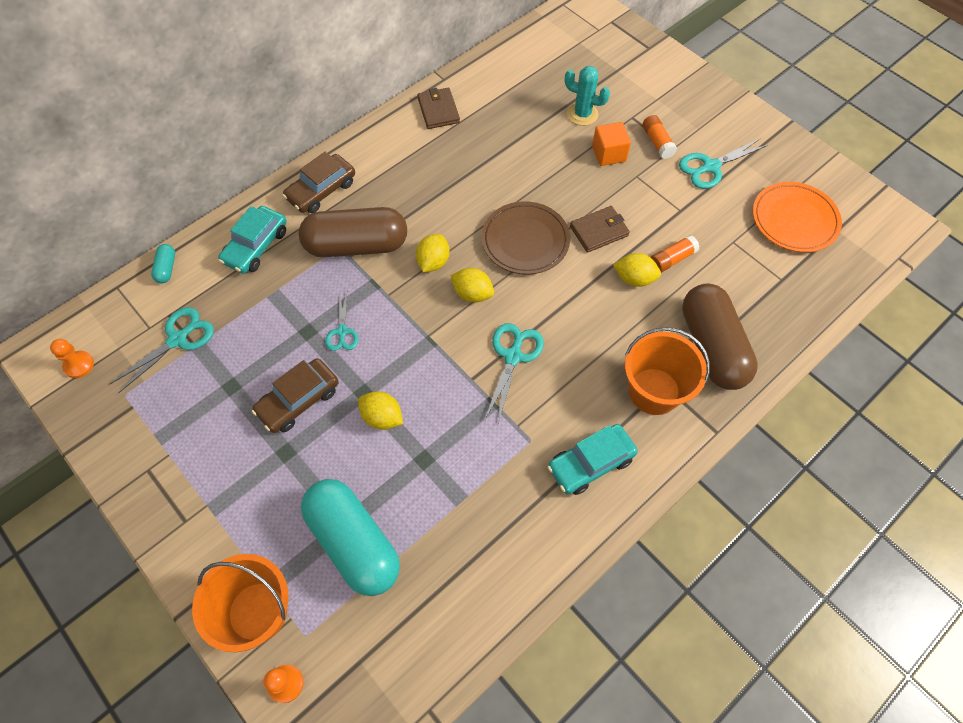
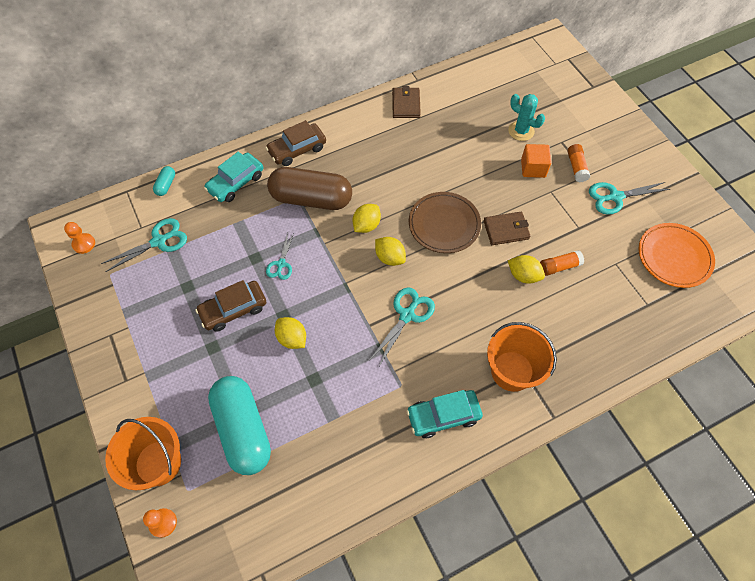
camera: 15 degrees right, 0 degrees up
(712, 347) = (571, 346): brown capsule -> none

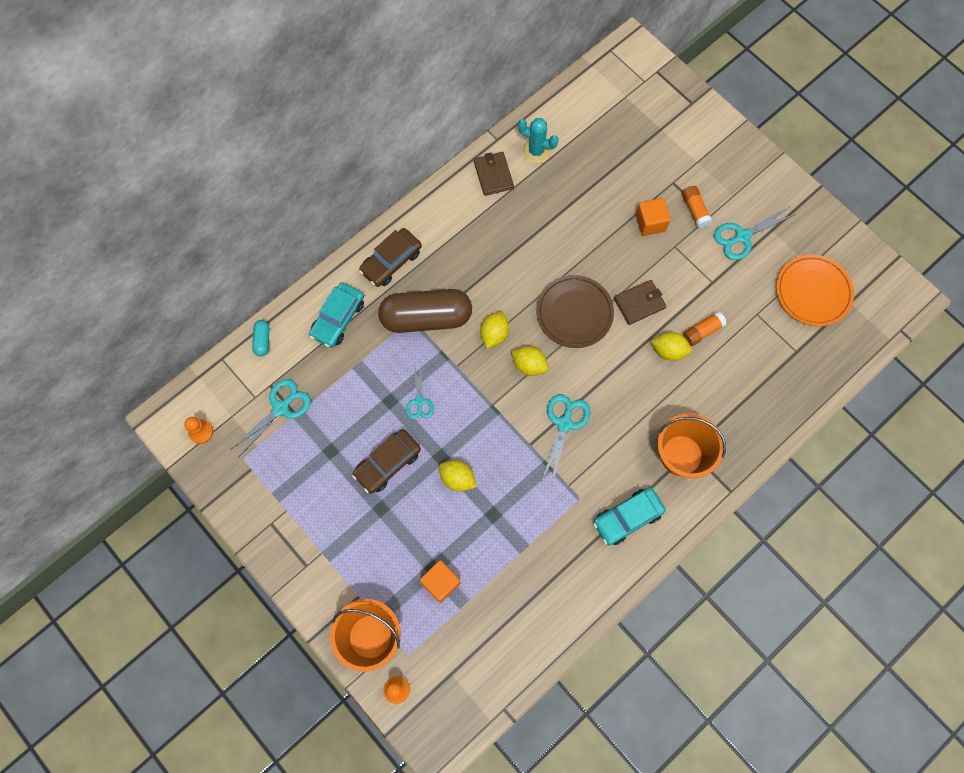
camera: 15 degrees left, 10 degrees up
(243, 429) = (440, 583): turquoise capsule -> orange cube
(521, 131) = (627, 179): turquoise cactus -> turquoise cactus (536, 151)

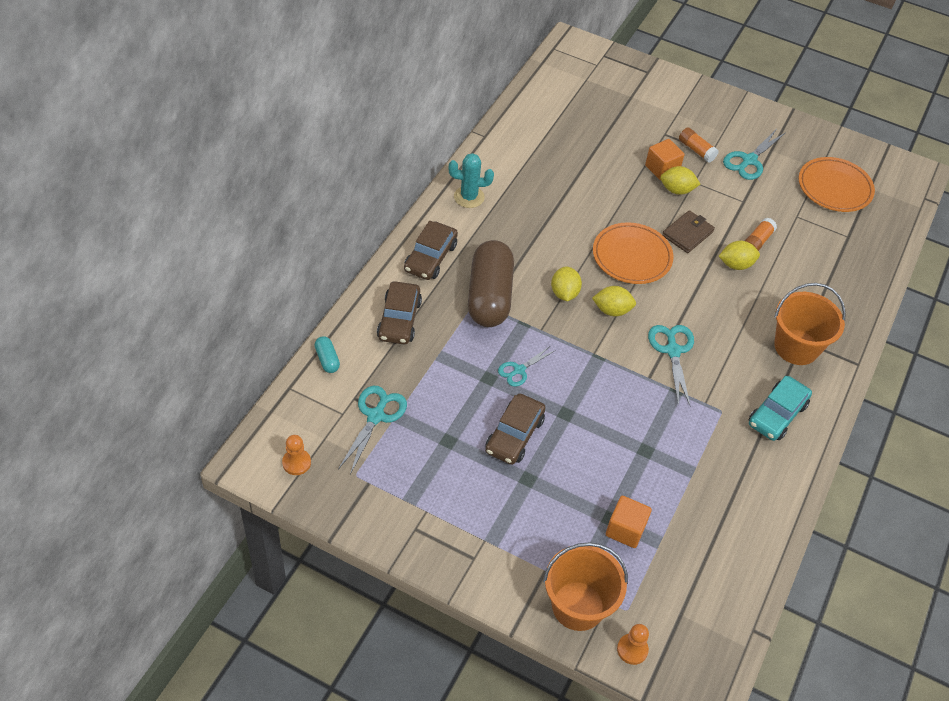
camera: 25 degrees left, 20 degrees down
(338, 318) = (399, 320): turquoise car -> brown car
(419, 401) = (519, 370): turquoise scissors -> turquoise scissors turned 75 degrees clockwise
(426, 318) = (489, 296): brown capsule -> brown capsule turned 60 degrees counterclockwise
(457, 478) = (593, 428): yellow lemon -> yellow lemon (676, 190)
(493, 175) = (496, 164): brown wallet -> none
(536, 151) = (526, 137): turquoise cactus -> turquoise cactus (469, 197)
(574, 313) = (632, 256): brown plate -> orange plate

